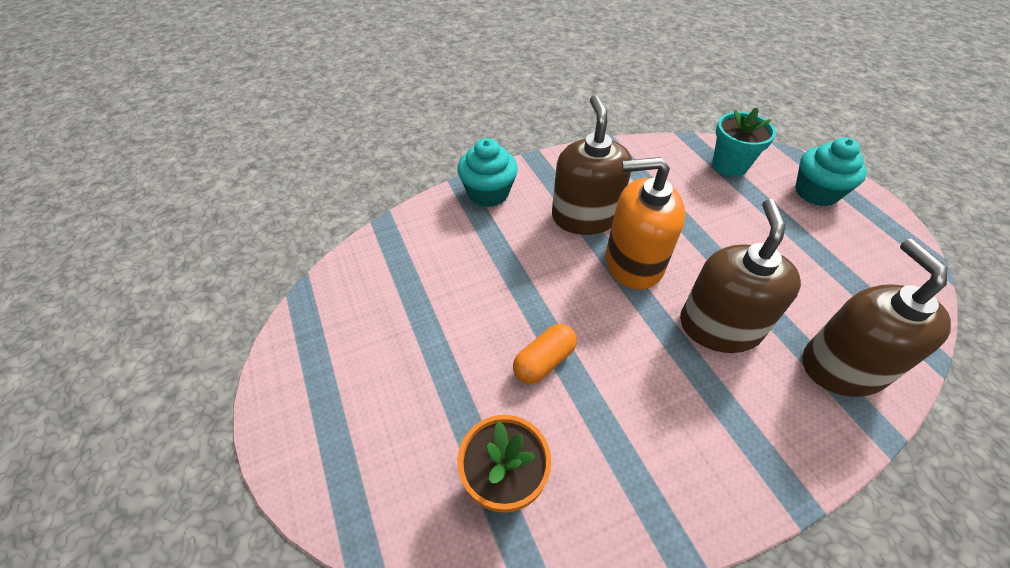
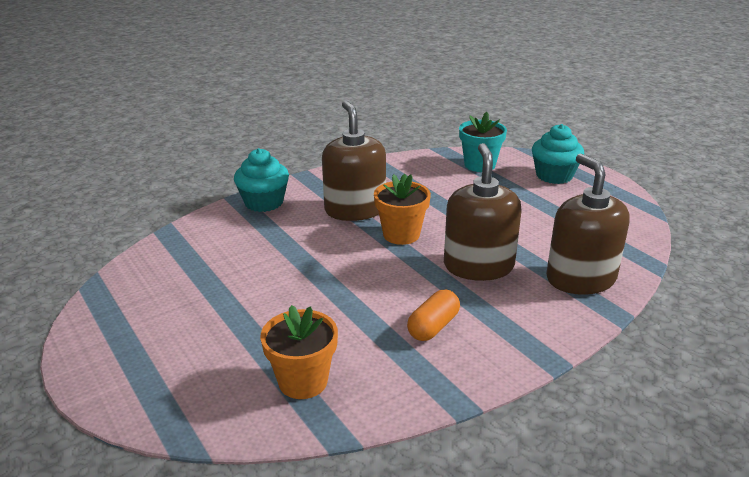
camera: 10 degrees left, 20 degrees down
(544, 361) = (329, 304): orange capsule -> orange capsule (433, 326)
(633, 263) = (401, 234): orange soap dispenser -> orange flower pot

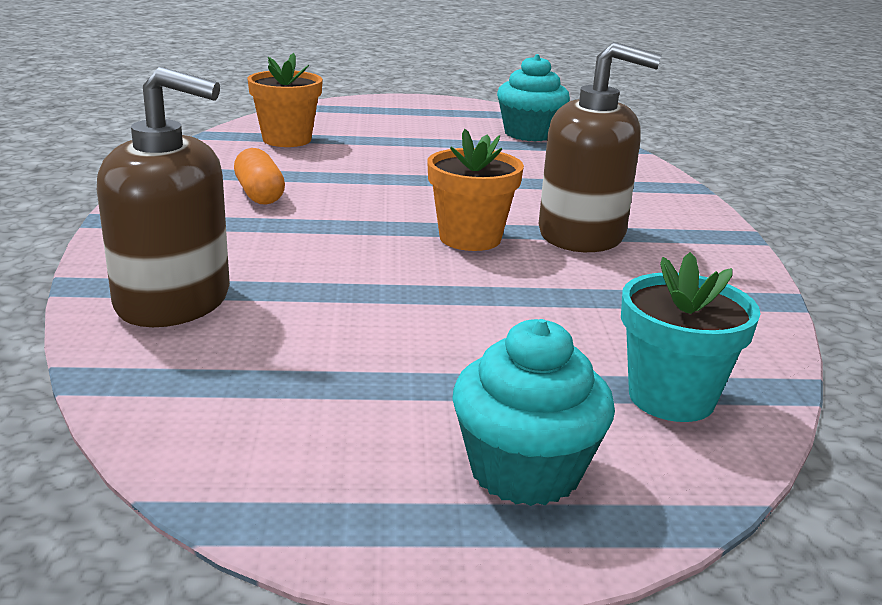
camera: 120 degrees right, 5 degrees down
(264, 202) = (662, 196): turquoise cupcake -> turquoise cupcake (529, 134)
(478, 266) = (321, 252): brown soap dispenser -> none

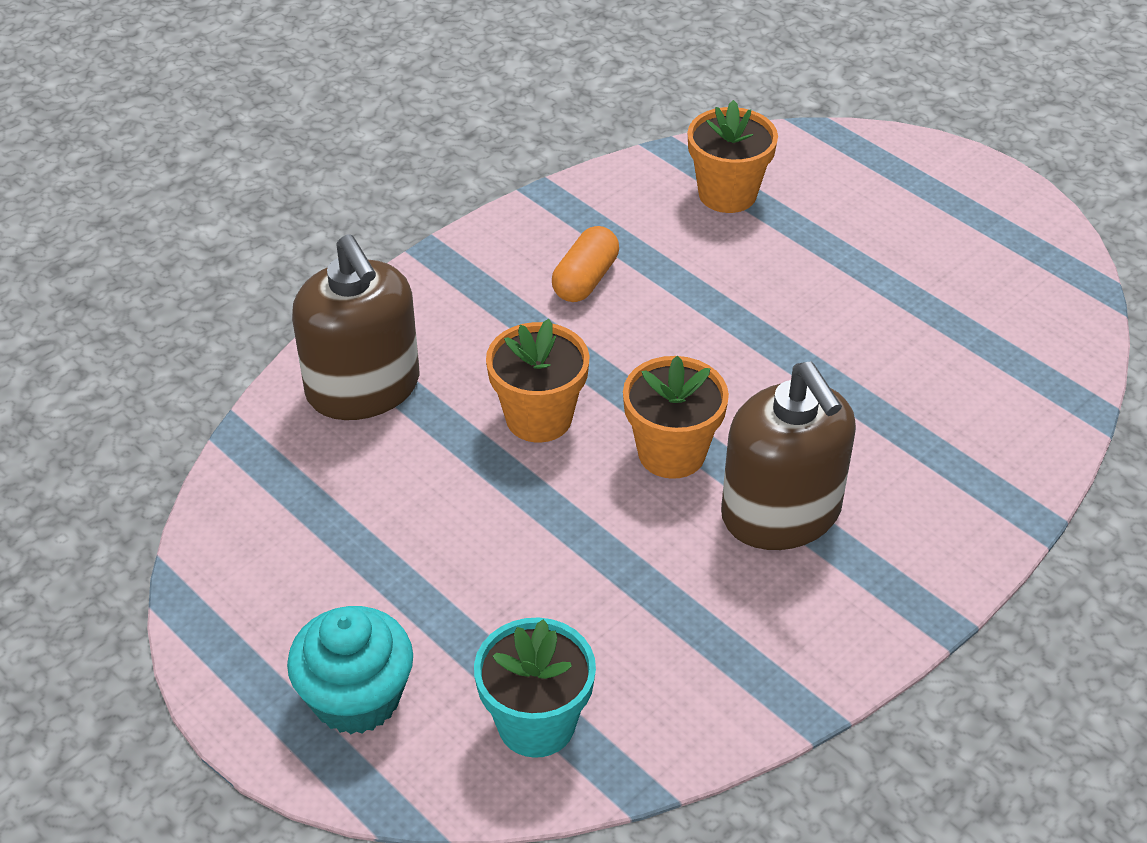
camera: 50 degrees right, 20 degrees up
(351, 259) = (539, 418): none -> orange flower pot
(529, 134) = (1015, 316): turquoise cupcake -> none

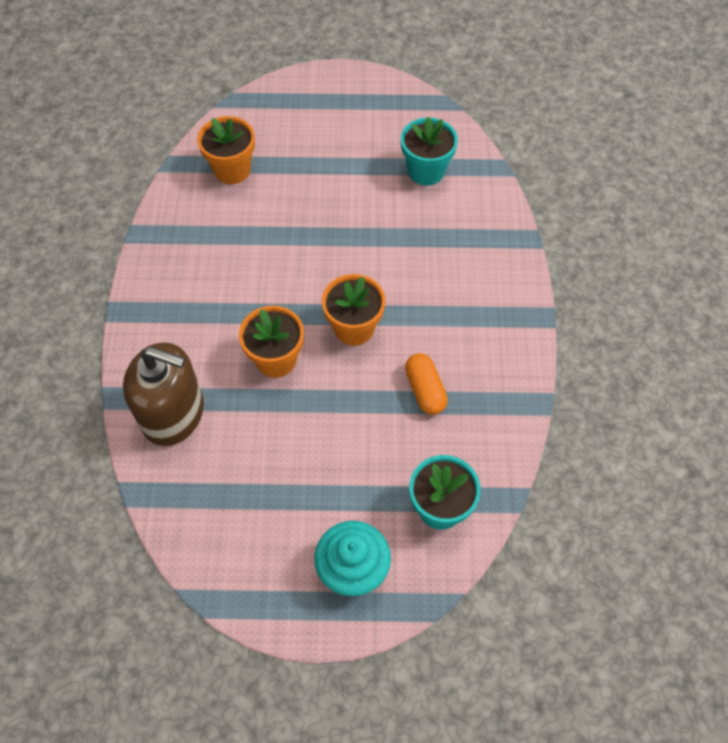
camera: 45 degrees left, 15 degrees up
(585, 279) = (216, 268): orange capsule -> orange capsule (425, 390)
(781, 513) = (429, 319): brown soap dispenser -> none
(982, 350) = (426, 171): none -> turquoise flower pot

